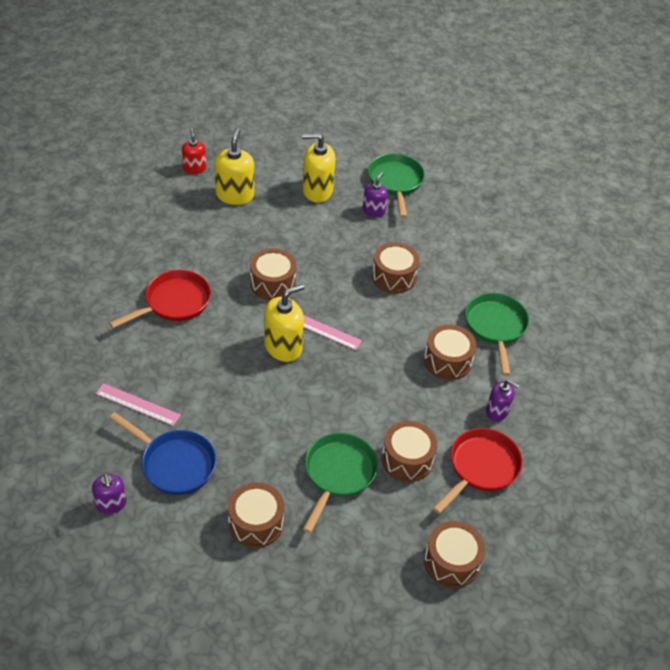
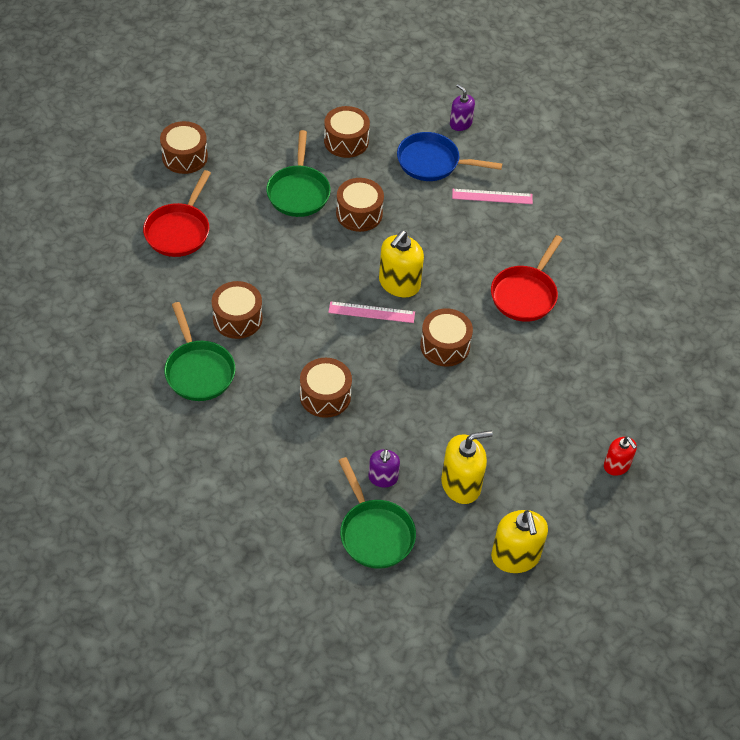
camera: 160 degrees right, 5 degrees up
(235, 195) = (548, 443): yellow soap dispenser -> yellow soap dispenser (515, 556)
(407, 459) = (245, 219): brown drum -> brown drum (359, 213)
(497, 411) = (176, 284): purple soap dispenser -> none

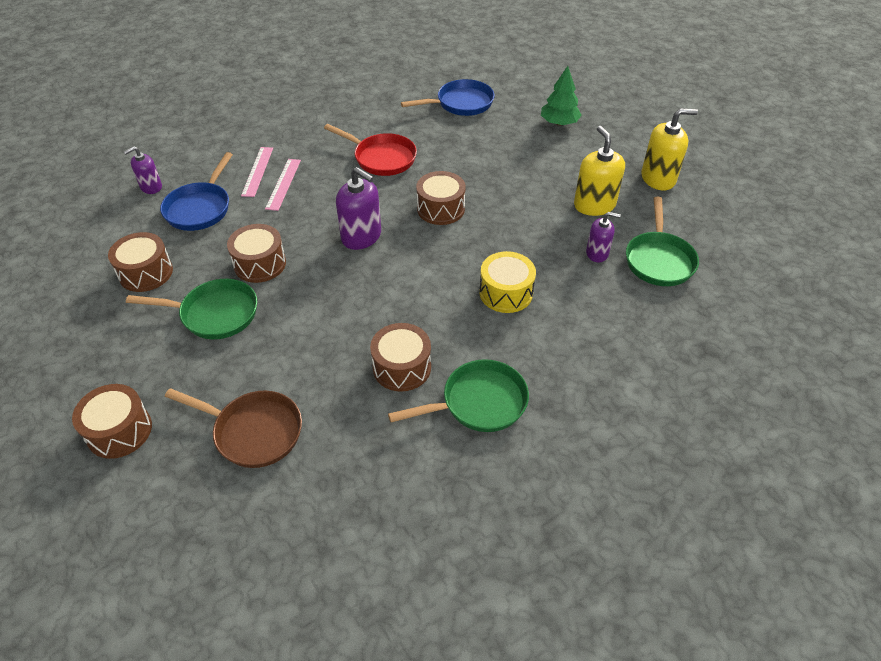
camera: 85 degrees left, 5 degrees down
(179, 231) = (253, 432): red pan -> brown pan
(325, 396) = (506, 293): brown drum -> yellow drum
(371, 312) = (397, 257): pink ruler -> pink ruler (283, 184)
(374, 533) = (659, 260): green pan -> green pan turned 120 degrees clockwise
(399, 283) = (361, 236): yellow soap dispenser -> purple soap dispenser
(616, 465) = (559, 123): red soap dispenser -> green tree
(643, 367) = (461, 103): none -> blue pan

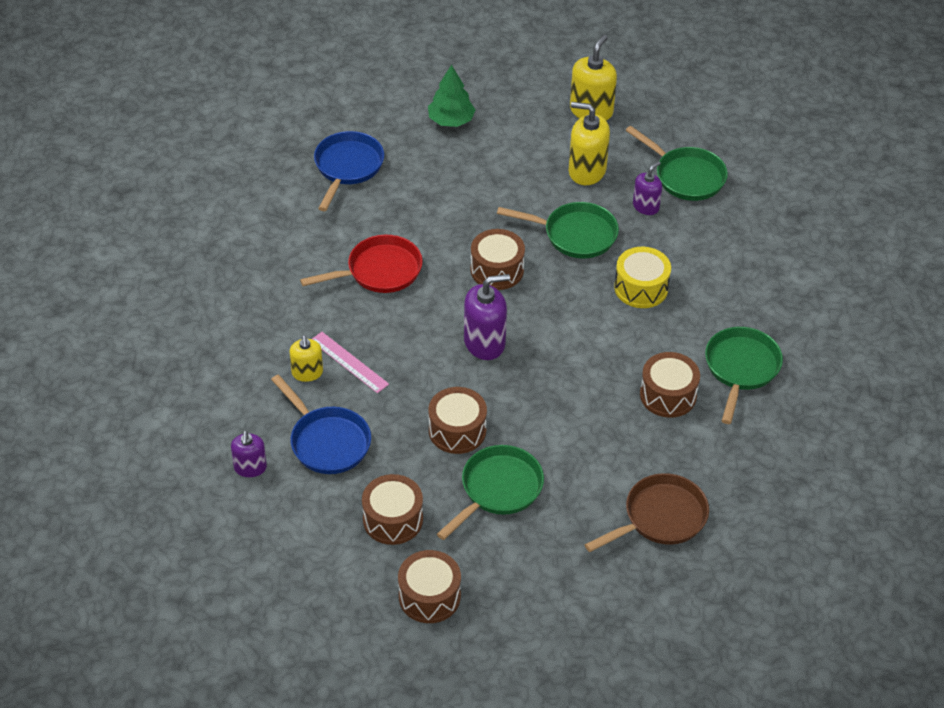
camera: 55 degrees left, 0 degrees up
(119, 431) = (589, 605): brown drum -> brown drum (429, 596)
(257, 171) = (307, 373): pink ruler -> yellow soap dispenser
(521, 230) = (575, 235): none -> green pan

